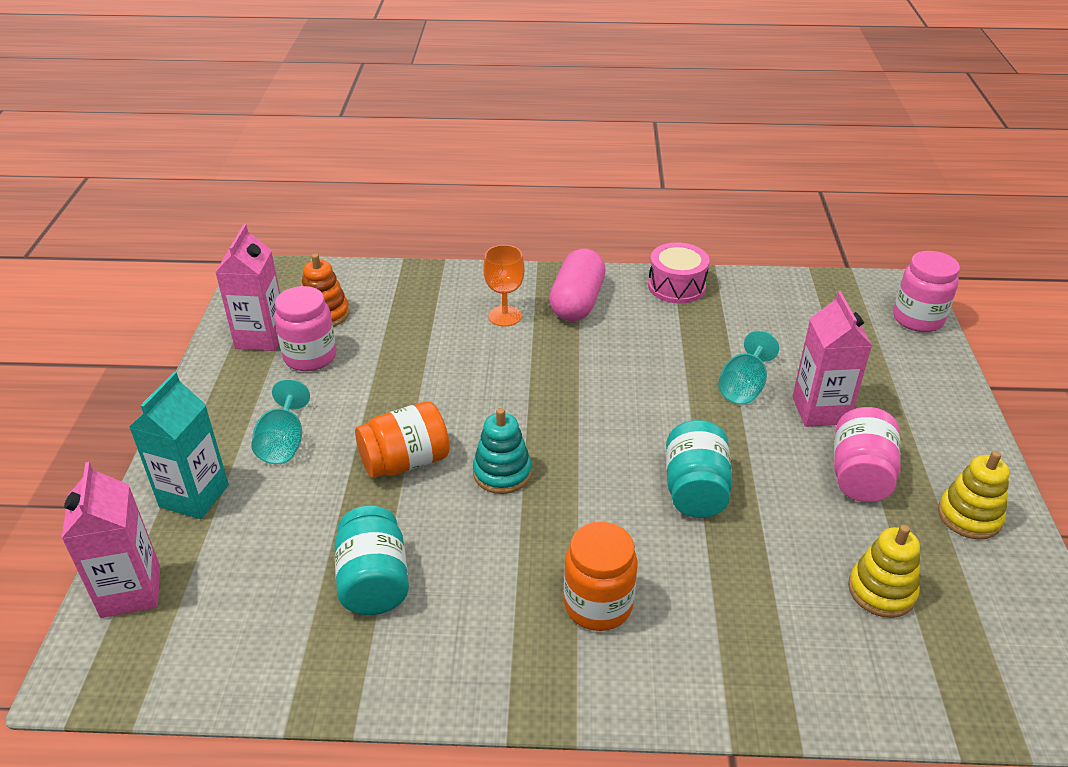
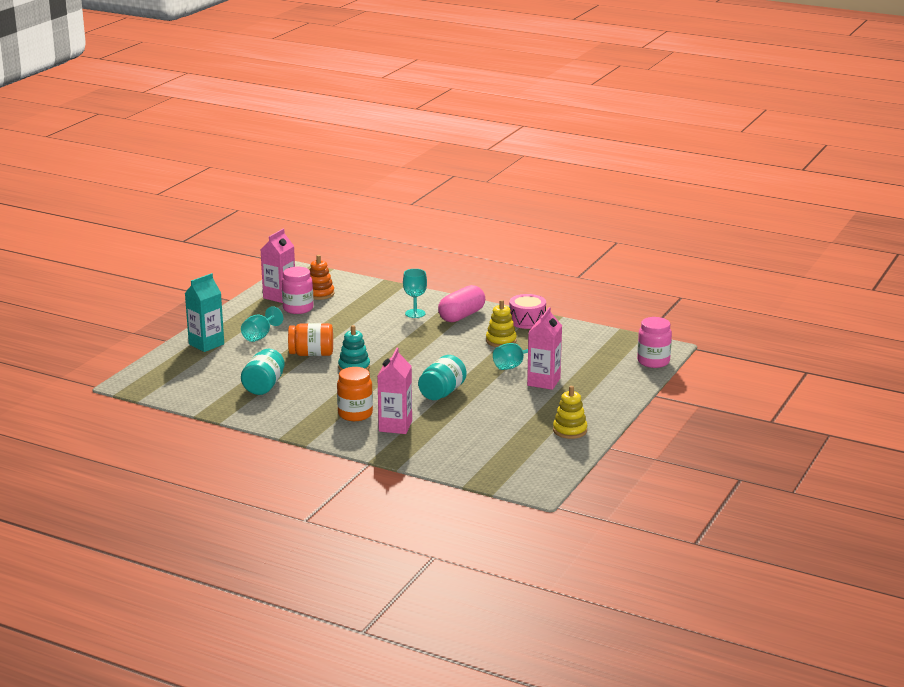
camera: 25 degrees right, 15 degrees down
(131, 591) = (160, 366): pink carton -> pink carton (395, 426)
(505, 316) = (415, 313): orange goblet -> turquoise goblet
(860, 475) = (533, 406): pink jar -> none
(881, 591) = (491, 440): yellow stacking toy -> yellow stacking toy (501, 341)

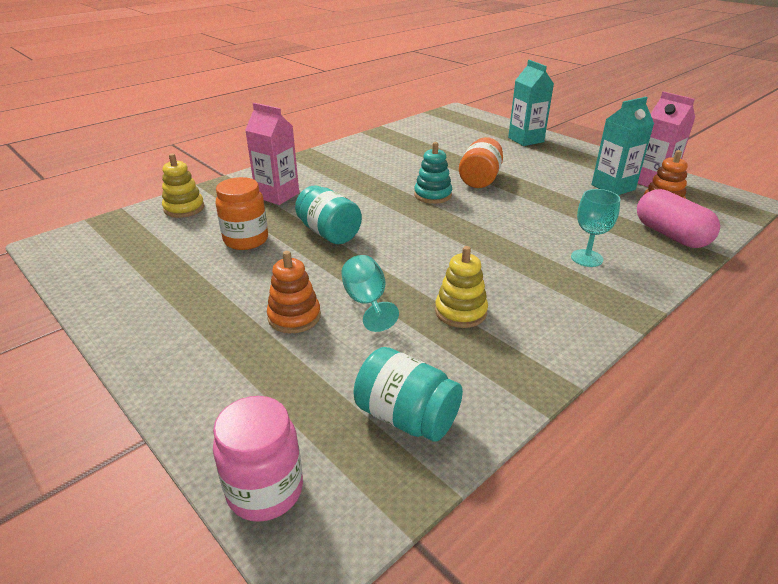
camera: 110 degrees right, 10 degrees up
(260, 336) = (537, 162): turquoise goblet -> none
(264, 386) = (417, 152): turquoise jar -> turquoise jar (406, 417)
(298, 308) = (613, 187): pink jar -> turquoise carton
(355, 414) = (322, 181): orange jar -> orange jar (246, 240)
(461, 316) = (571, 296): pink capsule -> pink capsule (670, 235)
(527, 321) = (535, 361): pink drum -> none
(543, 382) = (294, 317): pink carton -> orange stacking toy
(570, 430) = (139, 301): yellow stacking toy -> yellow stacking toy (184, 208)

